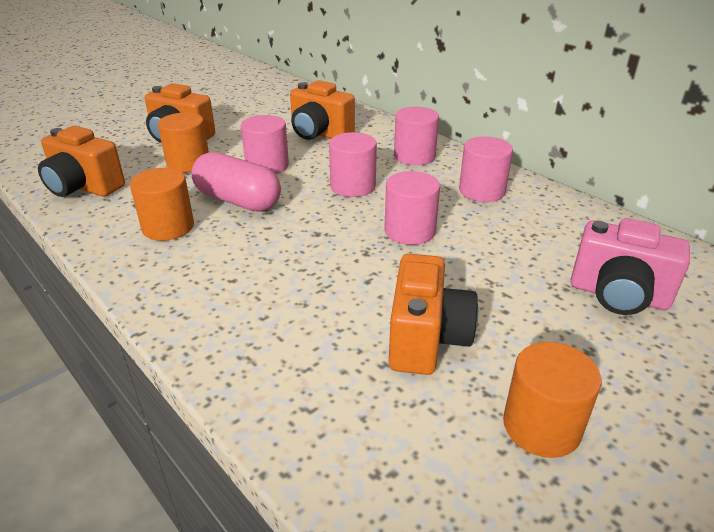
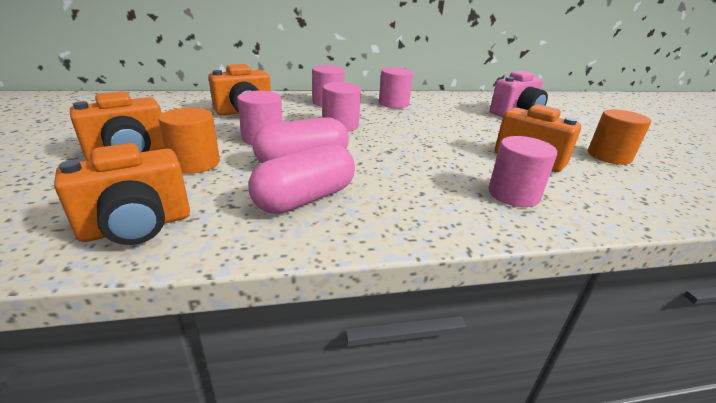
camera: 60 degrees left, 5 degrees down
(168, 227) = (305, 199): orange cylinder -> pink capsule
(410, 231) = (417, 129): pink cylinder -> pink cylinder (513, 194)

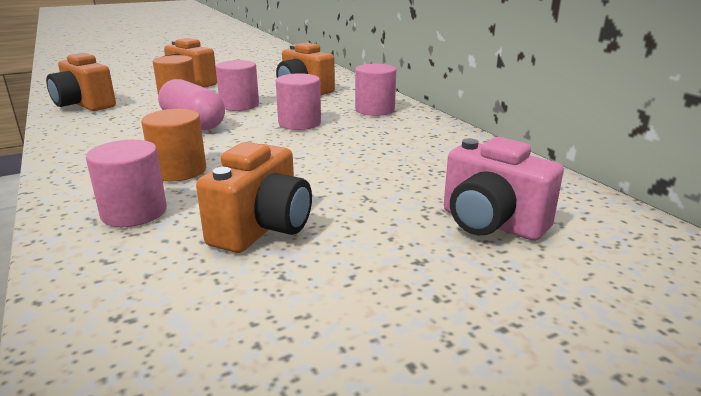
camera: 75 degrees right, 5 degrees down
(305, 199) = (121, 133): pink capsule -> none
(393, 103) = (417, 137): pink cylinder -> none
(609, 156) = (312, 310): orange cylinder -> orange cylinder (179, 171)

